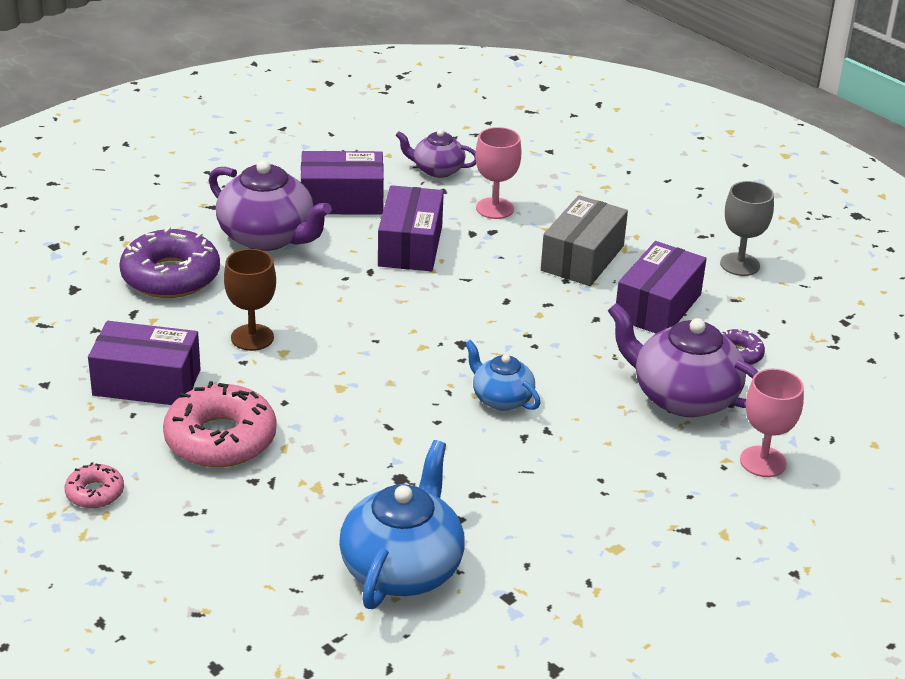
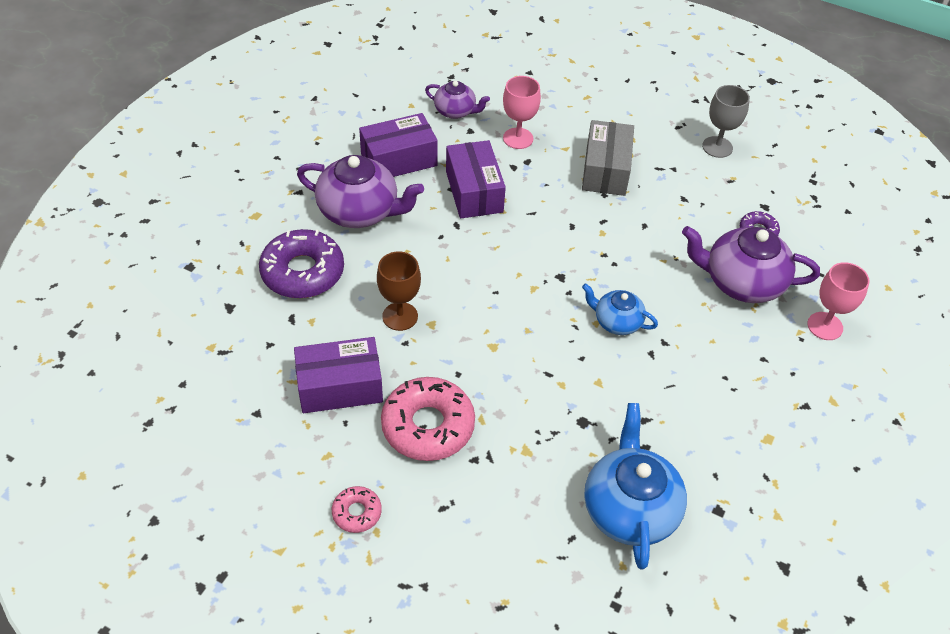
camera: 20 degrees left, 15 degrees up
(437, 170) = (456, 111): purple teapot -> purple teapot turned 150 degrees counterclockwise
(658, 306) = (681, 202): purple box -> none

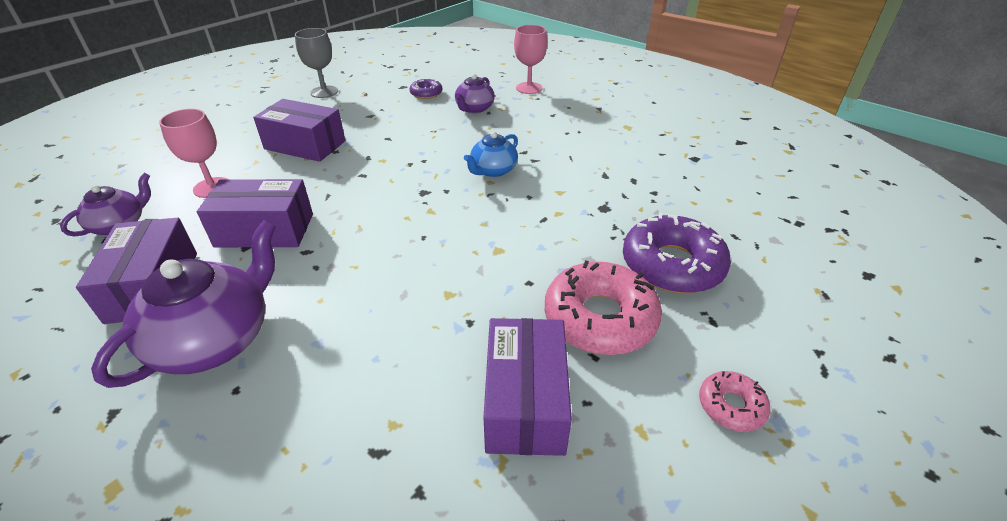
camera: 75 degrees left, 10 degrees down
(302, 272) = (289, 426): purple donut -> purple donut (672, 265)
(400, 316) = (426, 321): brown goblet -> none
(606, 170) = (305, 145): grey box -> purple box
(629, 508) = (698, 199): blue teapot -> none
(741, 282) = (474, 109): purple teapot -> purple teapot, size x0.57

